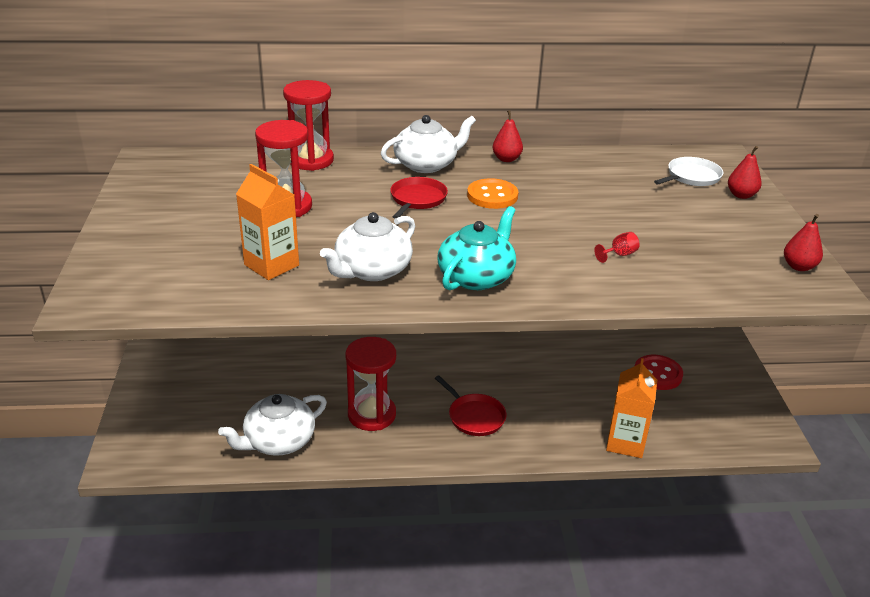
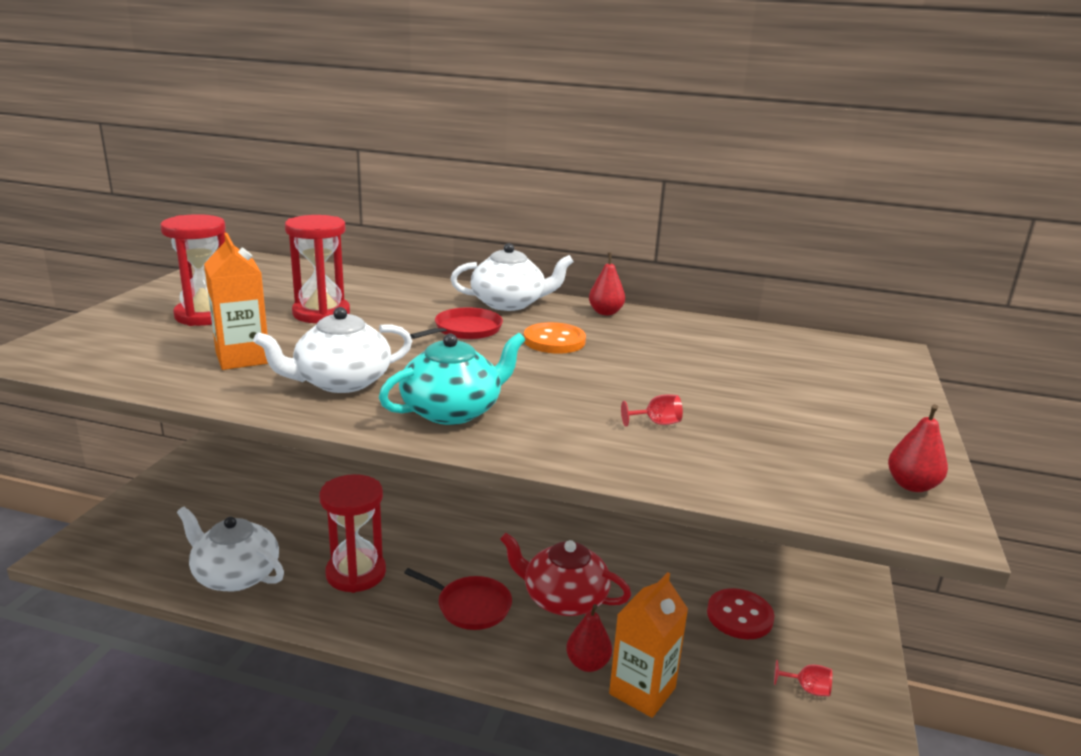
camera: 20 degrees right, 10 degrees down
(278, 441) = (235, 575): white teapot -> white teapot turned 45 degrees clockwise
(311, 160) = (391, 282): red hourglass -> red hourglass (205, 315)
(474, 416) = (470, 606): red pan -> red pan turned 45 degrees counterclockwise
(535, 393) = (563, 599): none -> red teapot
(691, 177) = (827, 364): white pan -> none
(723, 412) = (807, 689): none -> red goblet
(741, 195) = (883, 393): red pear -> red pear (587, 663)

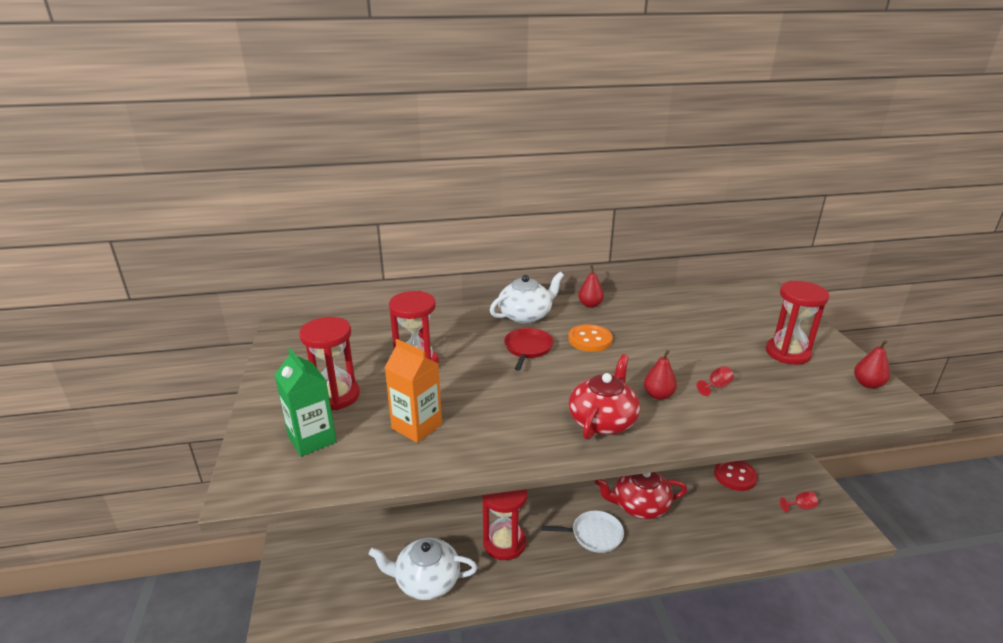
camera: 25 degrees left, 5 degrees up
(132, 340) = (312, 439): none -> green carton
(341, 382) = (508, 423): white teapot -> none
(453, 410) = (603, 420): turquoise teapot -> red teapot
(470, 606) = (594, 535): red pan -> white pan
(587, 663) = (689, 543): red pear -> red pear (658, 395)
(642, 691) = (729, 547): orange carton -> none
(824, 421) = (787, 353): none -> red hourglass

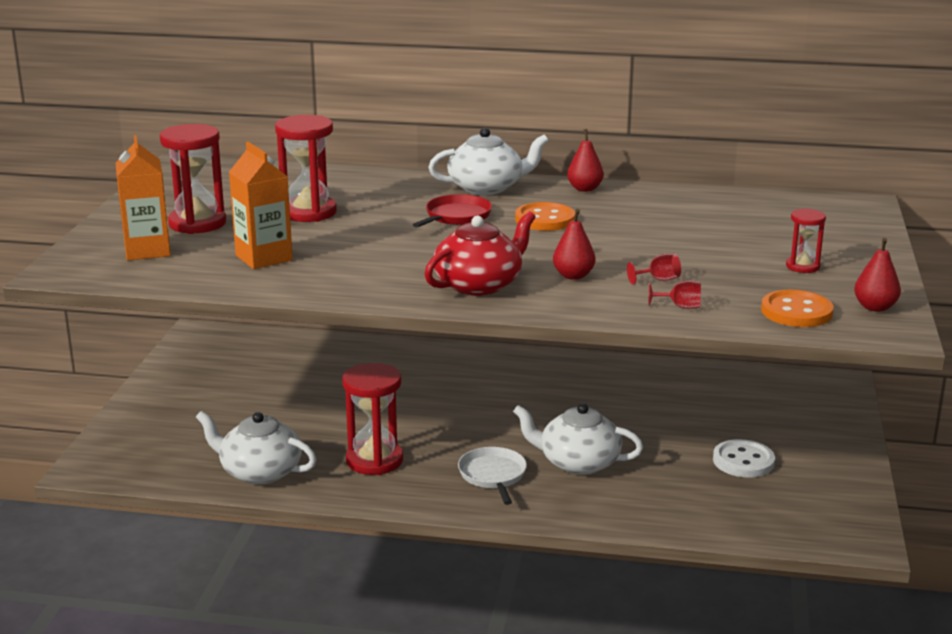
camera: 20 degrees right, 5 degrees down
(312, 439) = (147, 250): green carton -> orange carton
(594, 535) = (493, 475): white pan -> white pan turned 120 degrees counterclockwise
(639, 505) = (578, 462): red teapot -> white teapot
(735, 476) = (743, 461): red button -> white button
(787, 353) = (802, 266): red hourglass -> red hourglass, size x0.55
(800, 507) = (808, 506): red goblet -> red goblet (680, 306)
(829, 400) = (796, 312): none -> orange button

